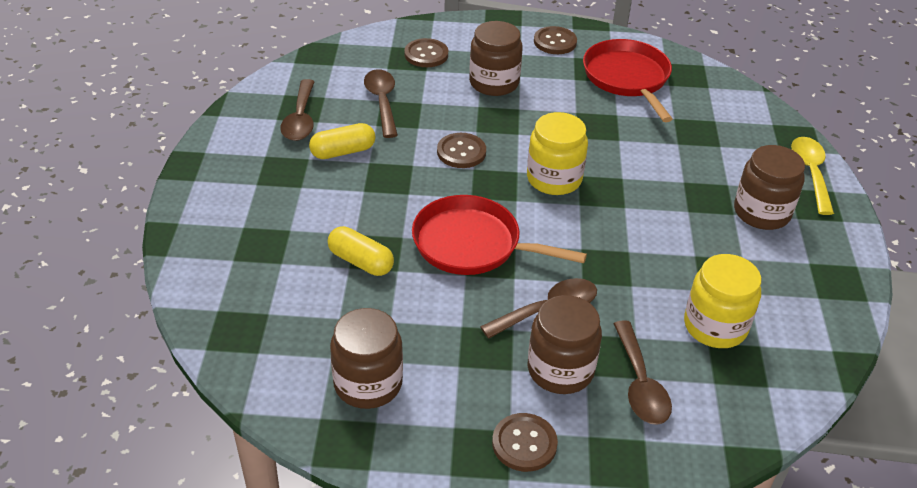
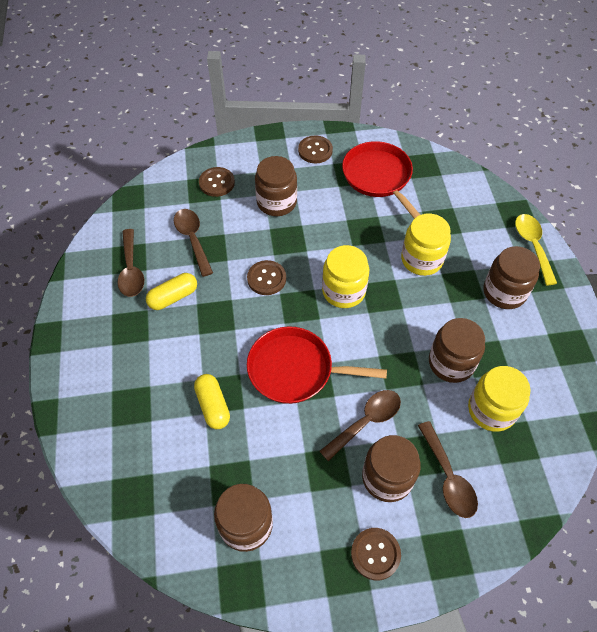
camera: 10 degrees left, 15 degrees up
(361, 261) = (213, 406): yellow capsule -> yellow capsule turned 45 degrees clockwise
(662, 164) = (421, 259): none -> yellow jar
(674, 270) = (451, 363): none -> brown jar

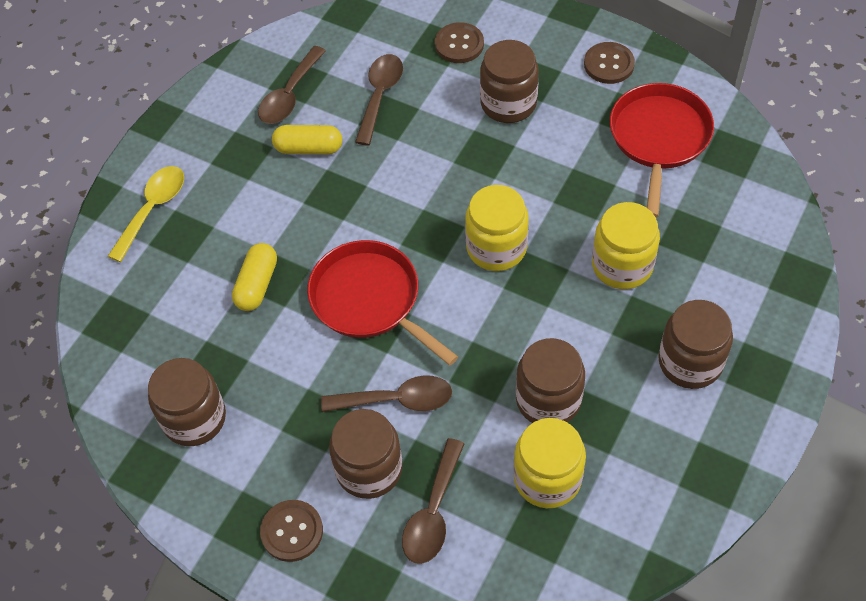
camera: 40 degrees right, 0 degrees up
(266, 278) = (422, 184): brown button -> none
(532, 246) = (782, 330): yellow spoon -> yellow spoon (152, 209)

